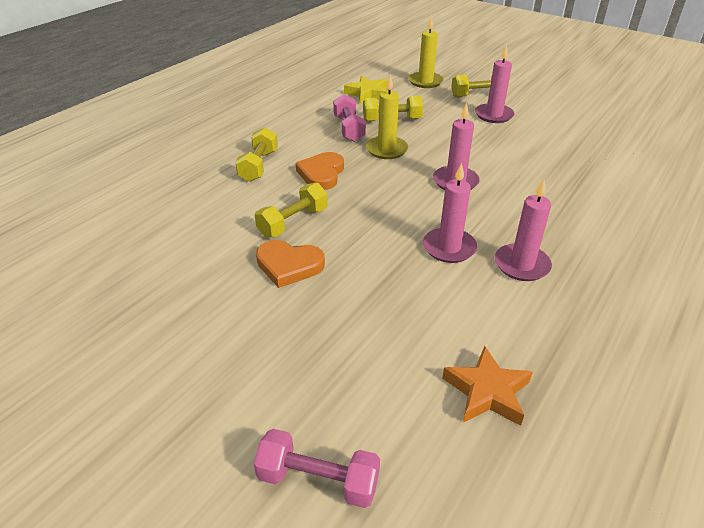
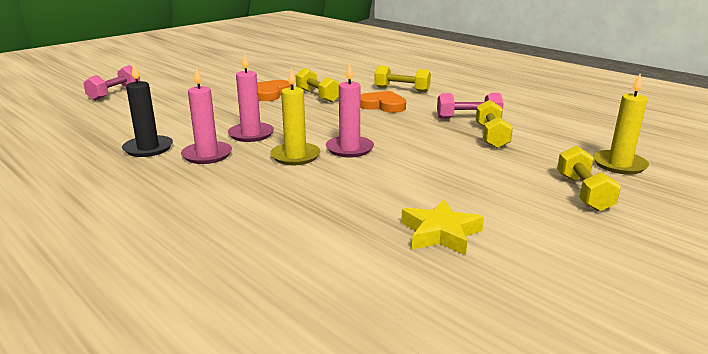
camera: 100 degrees right, 15 degrees down
(367, 94) = (562, 131): yellow star -> yellow star (440, 233)
(386, 150) = (421, 129): yellow candle -> yellow candle (295, 156)
(487, 392) = (112, 127): orange star -> none
(494, 115) = (513, 192): pink candle -> none
(533, 319) = (148, 148): none -> black candle

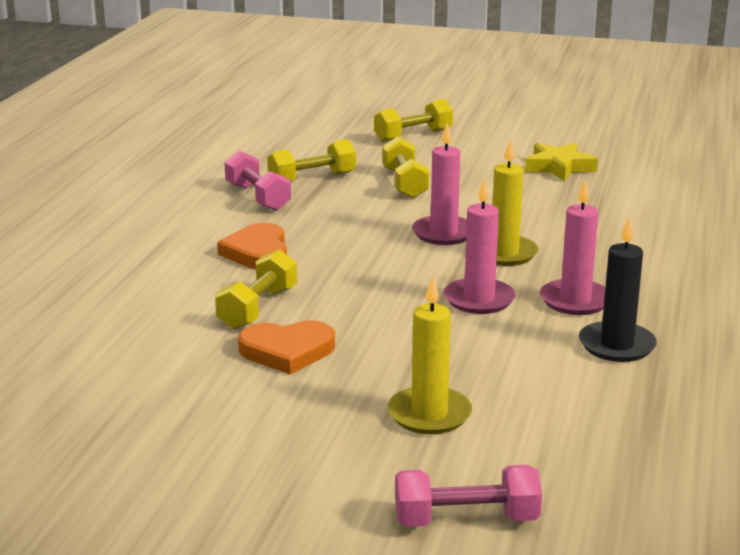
camera: 120 degrees left, 0 degrees up
(402, 90) = (159, 257): yellow dumbbell -> yellow dumbbell (405, 184)
(619, 165) = (329, 129): yellow candle -> yellow candle (429, 414)

